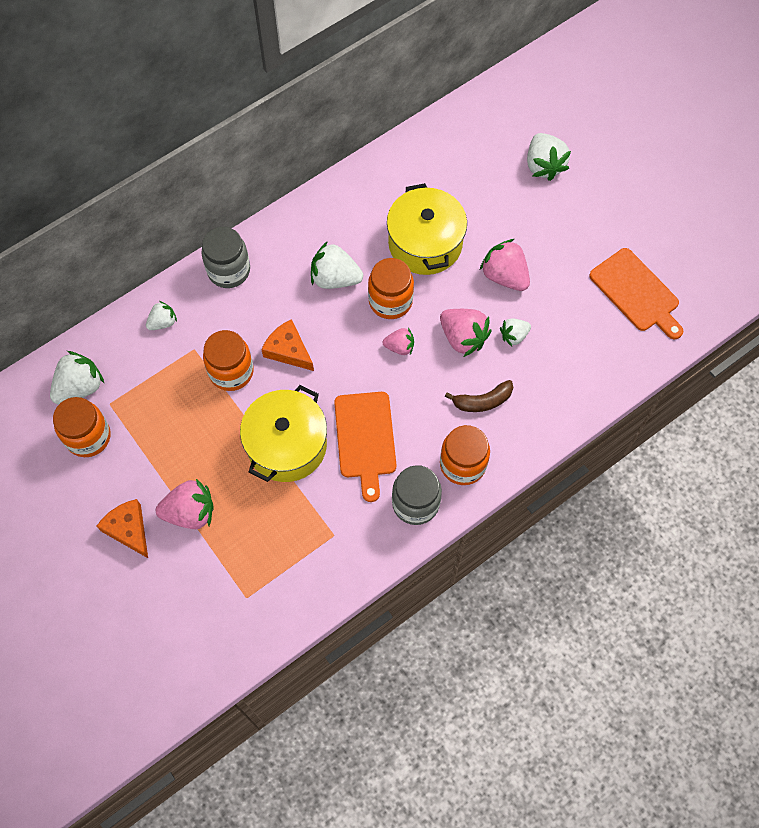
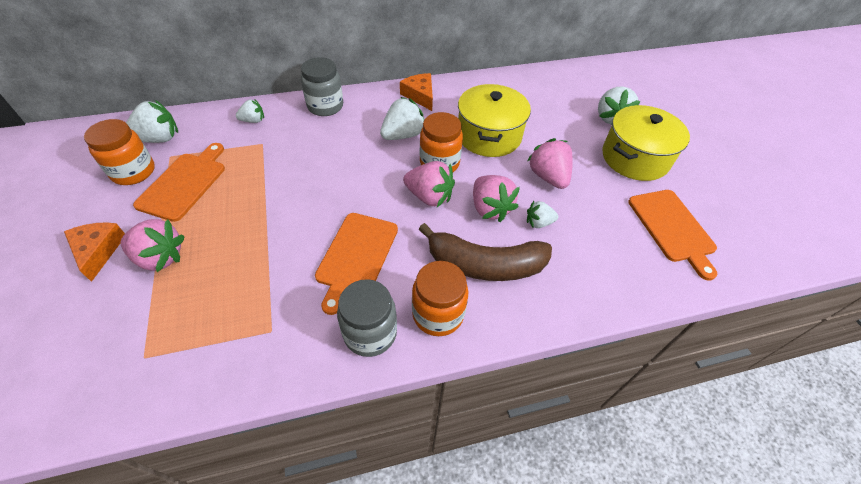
camera: 20 degrees right, 15 degrees down
(151, 429) = (184, 184): none -> orange cutting board
(231, 371) = (278, 167): orange jar -> none
(287, 445) = (283, 235): yellow pot -> yellow pot (635, 158)
(288, 350) = (334, 168): orange cheese -> orange cheese (420, 95)
(335, 278) = (403, 135): white strawberry -> white strawberry turned 105 degrees clockwise
(399, 347) = (429, 196): pink strawberry -> pink strawberry, size x1.70
(482, 401) = (485, 265): brown banana -> brown banana, size x1.84

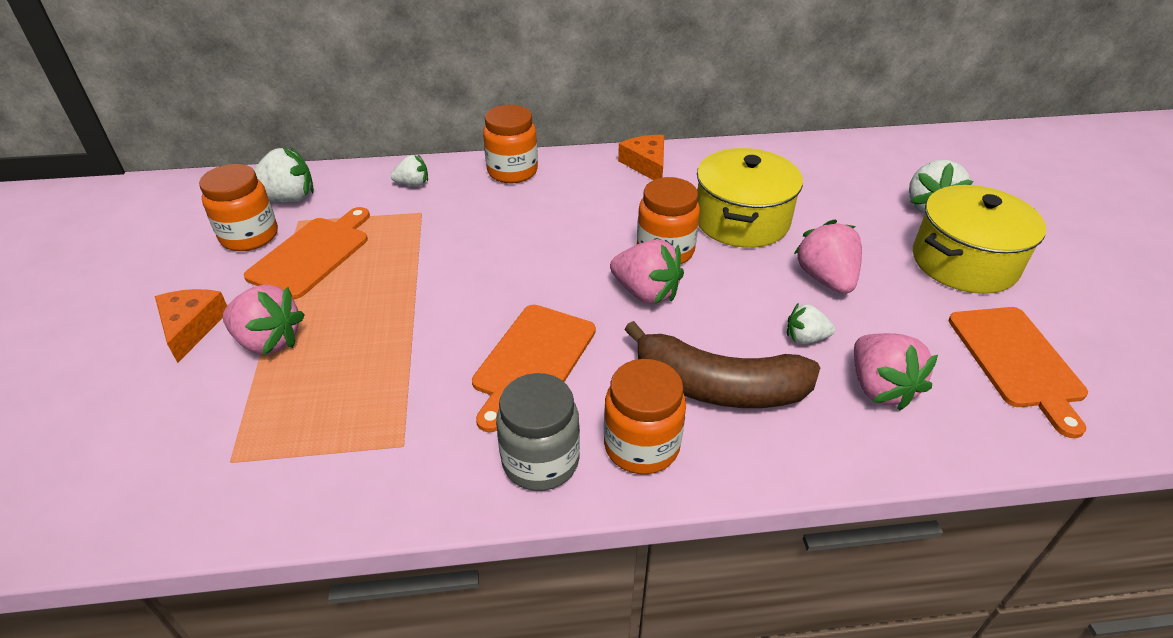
camera: 10 degrees right, 10 degrees down
(325, 106) = (512, 171): grey jar -> orange jar
(403, 135) = (616, 212): white strawberry -> none
(490, 208) = (733, 314): pink strawberry -> pink strawberry (880, 388)

